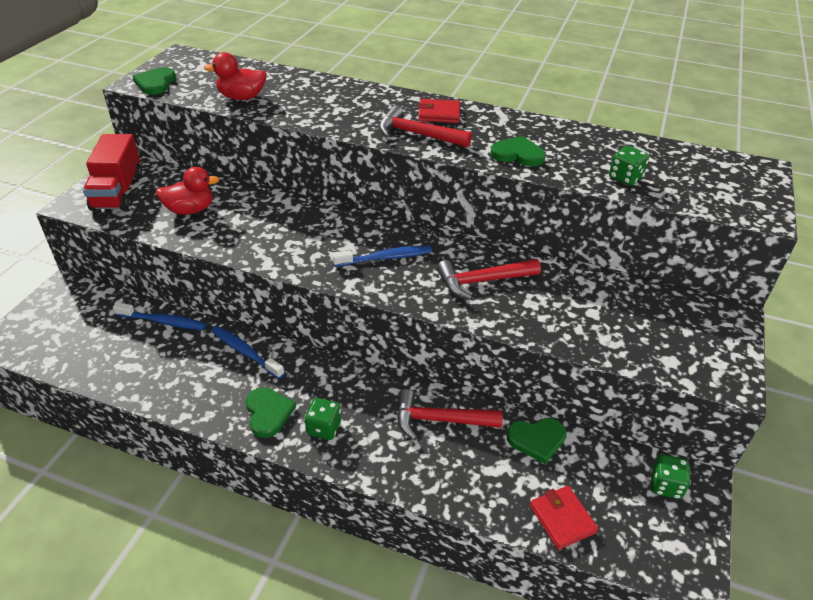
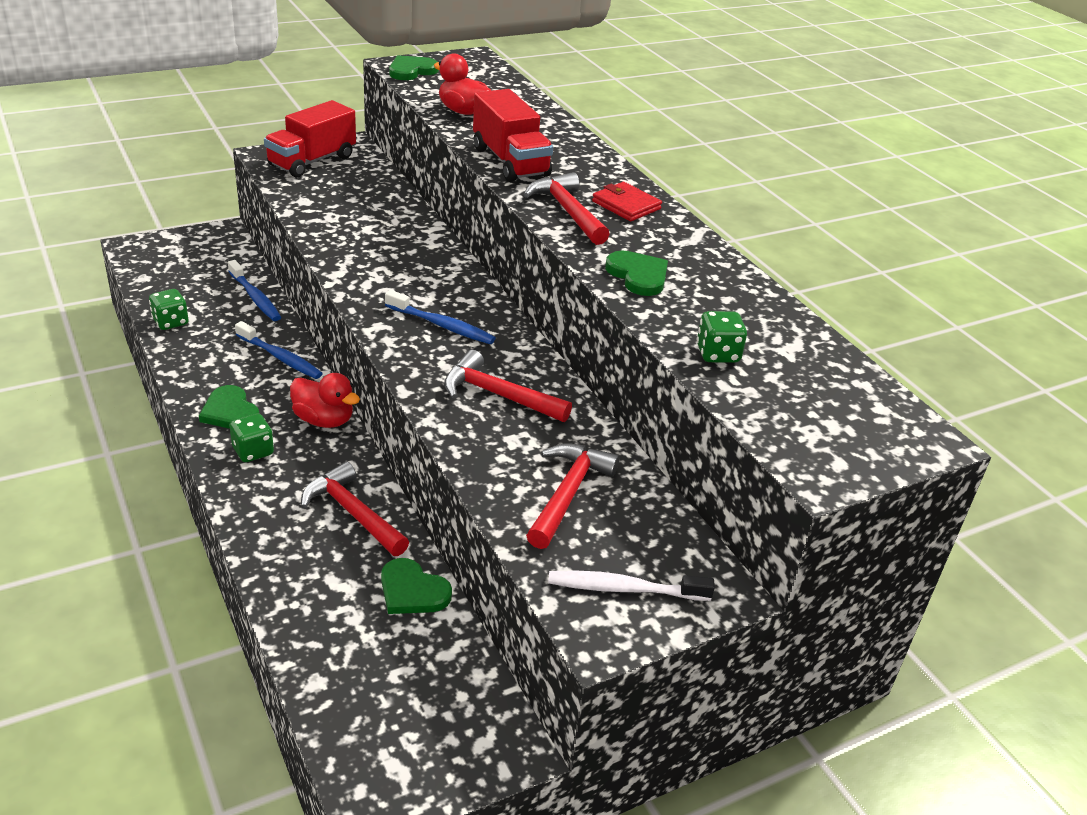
camera: 40 degrees right, 5 degrees down
(190, 210) = (344, 202): red duck -> red duck (324, 420)
(245, 352) = (280, 357): blue toothbrush -> blue toothbrush turned 135 degrees clockwise
(268, 413) = (230, 412): green heart -> green heart turned 120 degrees clockwise
(331, 118) = (510, 162): none -> red truck
(562, 519) = (332, 663): red wallet -> none
(602, 315) = (568, 494): none -> red hammer
(665, 485) = (473, 721): green dice -> green dice (170, 322)
(701, 347) = (624, 589): none -> white toothbrush

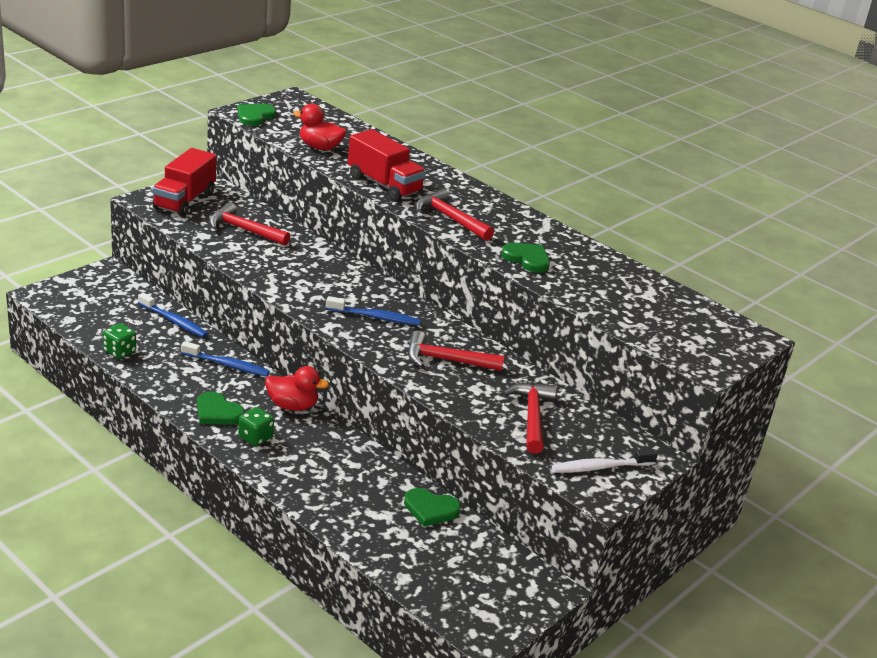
camera: 20 degrees left, 5 degrees down
(353, 513) = (357, 466): red hammer -> red hammer (244, 230)
(626, 205) = (486, 208): red wallet -> none
(717, 354) = (608, 304): green dice -> none

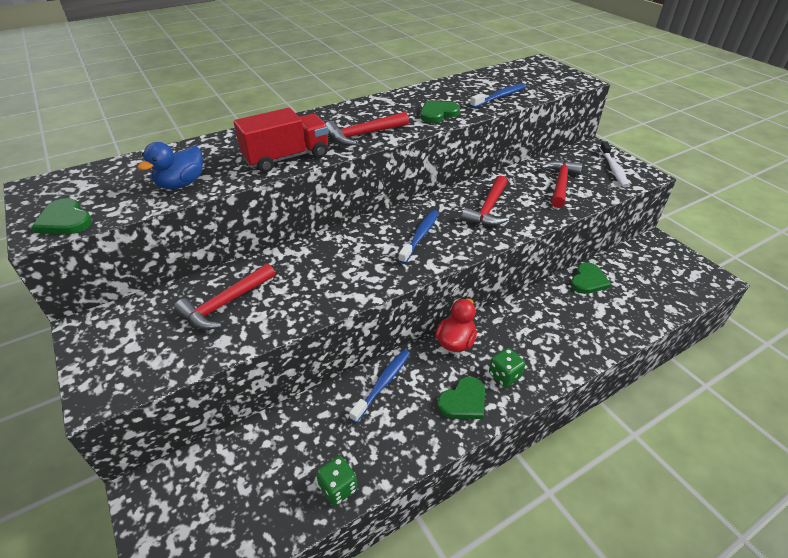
camera: 70 degrees left, 10 degrees up
(174, 321) = (287, 424): blue toothbrush -> blue toothbrush (499, 97)
(184, 200) = (126, 351): red truck -> none
(320, 147) = (181, 184): red duck -> blue duck
(532, 417) = (560, 184): red hammer -> red hammer turned 90 degrees clockwise

